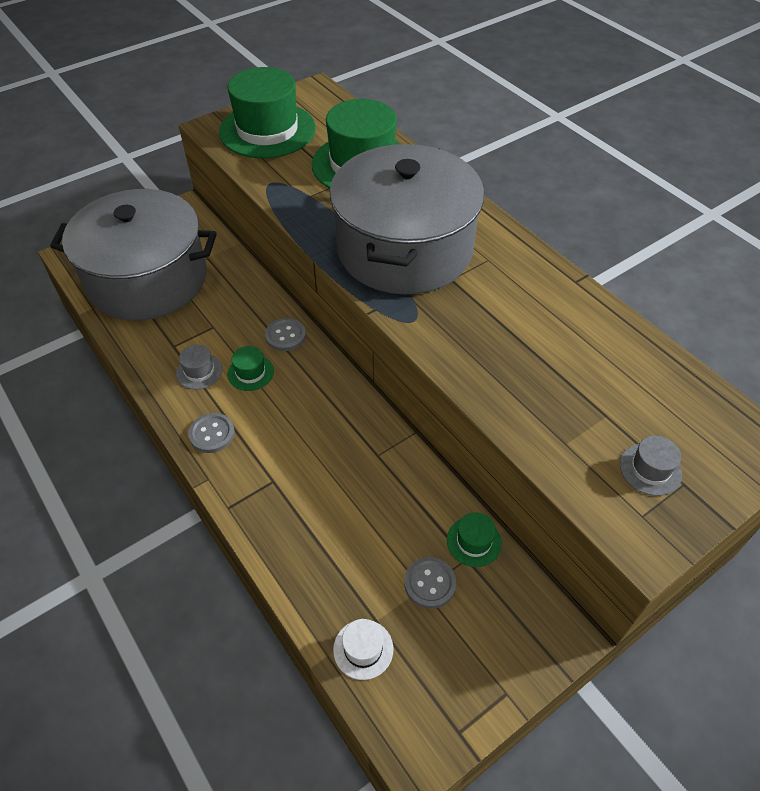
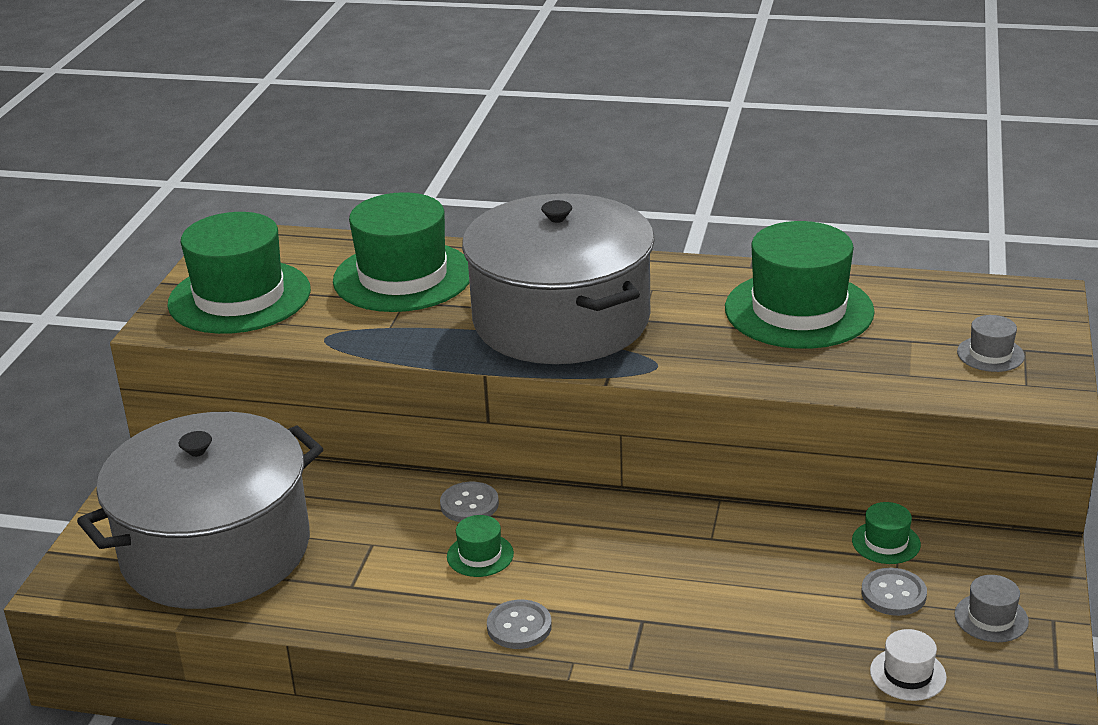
camera: 40 degrees left, 20 degrees down
(199, 371) = (419, 588): grey hat -> grey hat (991, 618)
(560, 337) = (799, 310): none -> green hat

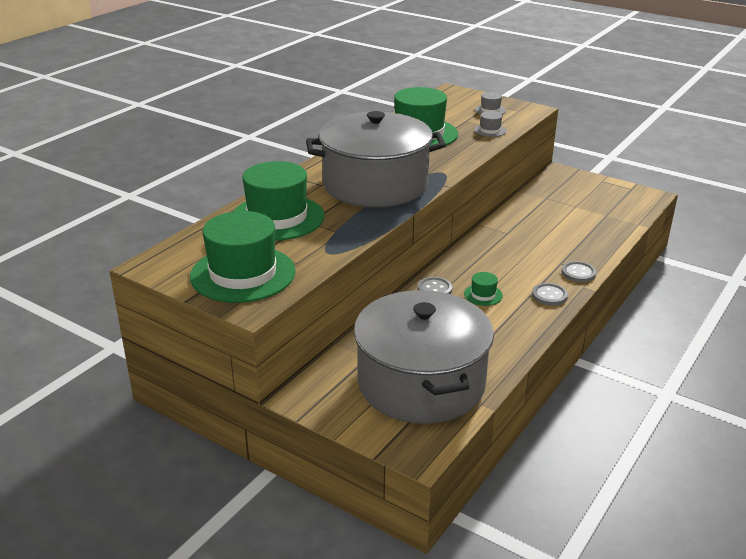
camera: 70 degrees left, 0 degrees up
(886, 542) = (534, 197): green hat -> none
(893, 594) = (571, 205): grey button -> grey button (578, 273)
(908, 674) = (624, 215): white hat -> none
(991, 618) = (596, 191): grey hat -> grey hat (490, 130)

